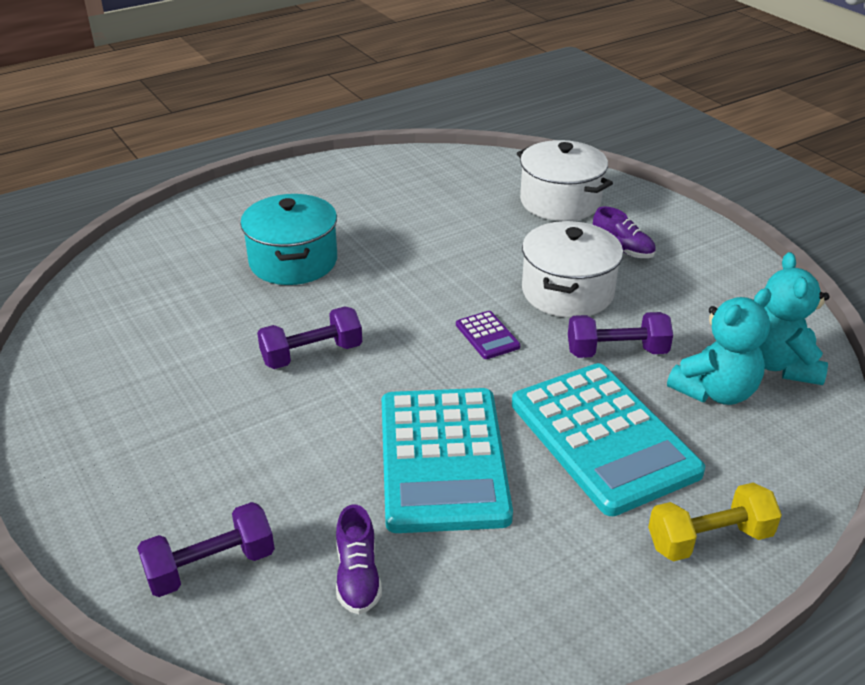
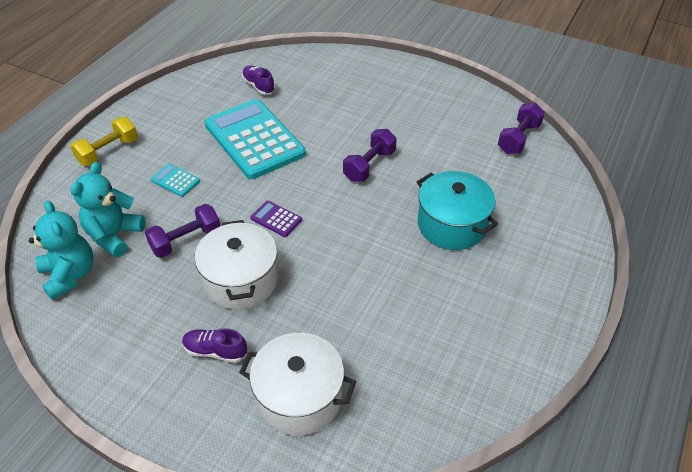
camera: 150 degrees right, 10 degrees up
(211, 566) = (319, 69): purple dumbbell -> purple dumbbell (519, 138)
(603, 438) = (175, 181): turquoise calculator -> turquoise calculator, size x0.41

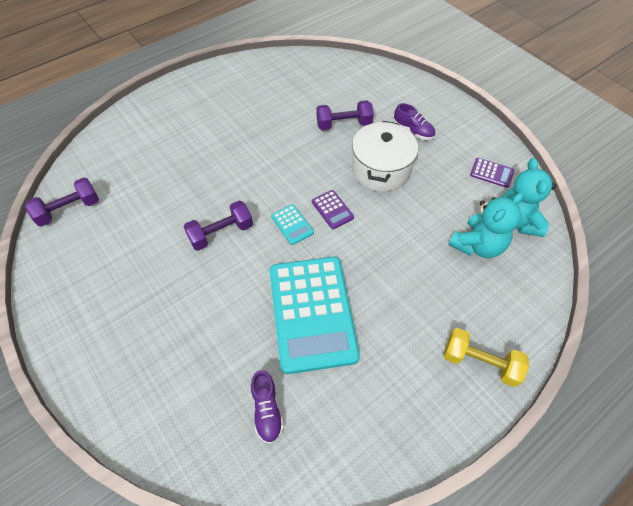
camera: 155 degrees left, 10 degrees up
(99, 325) = (491, 173): none -> purple calculator
(108, 151) = (479, 362): yellow dumbbell -> yellow dumbbell turned 45 degrees clockwise
(175, 181) = (411, 287): turquoise calculator -> turquoise calculator (292, 224)
(186, 241) = (414, 217): purple dumbbell -> purple dumbbell (343, 124)
(299, 397) = (370, 93): white pot -> none
(452, 225) = (201, 155): turquoise pot -> none

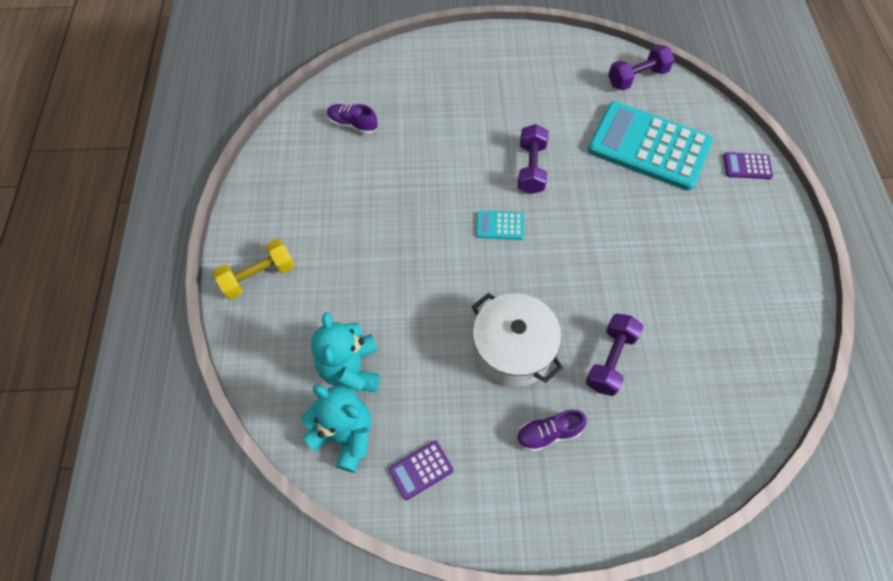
camera: 125 degrees right, 5 degrees up
(69, 210) = (637, 78): purple dumbbell -> purple dumbbell turned 60 degrees clockwise
(312, 313) = (399, 190): turquoise calculator -> turquoise calculator (649, 147)
(332, 209) = (492, 269): purple calculator -> purple calculator (747, 166)

